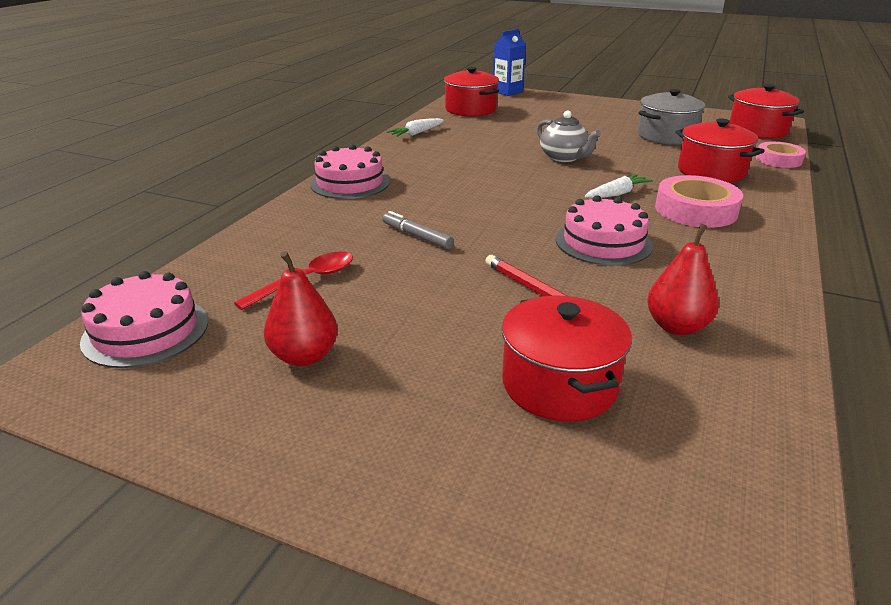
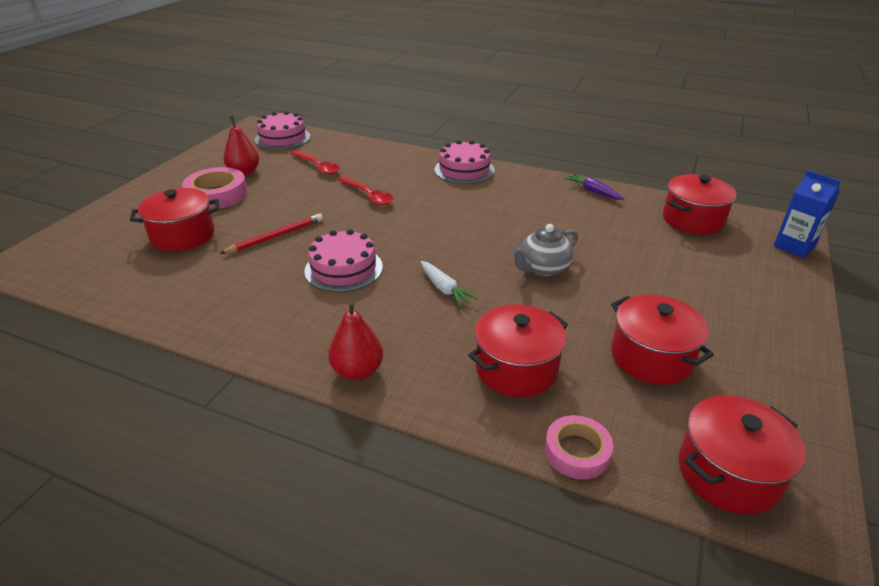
camera: 90 degrees right, 5 degrees up
(416, 133) = (593, 192): white carrot -> purple carrot
(416, 236) = (368, 196): grey marker -> red spoon
(666, 136) = (651, 357): grey pot -> red pot
(677, 327) = (215, 282): red pear -> red pear (357, 371)
(695, 210) = (402, 331): pink tape -> pink tape (217, 195)

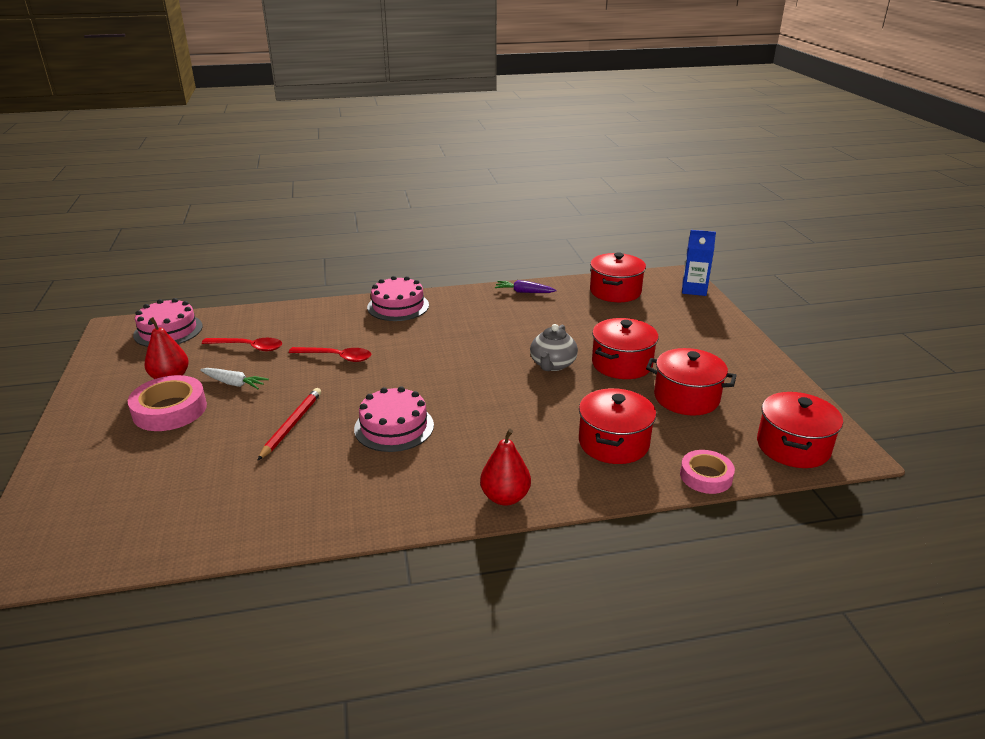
camera: 35 degrees left, 5 degrees down
(183, 235) = (187, 461): red pot -> red pot (622, 364)
(444, 289) = (498, 409): white carrot -> white carrot (234, 383)

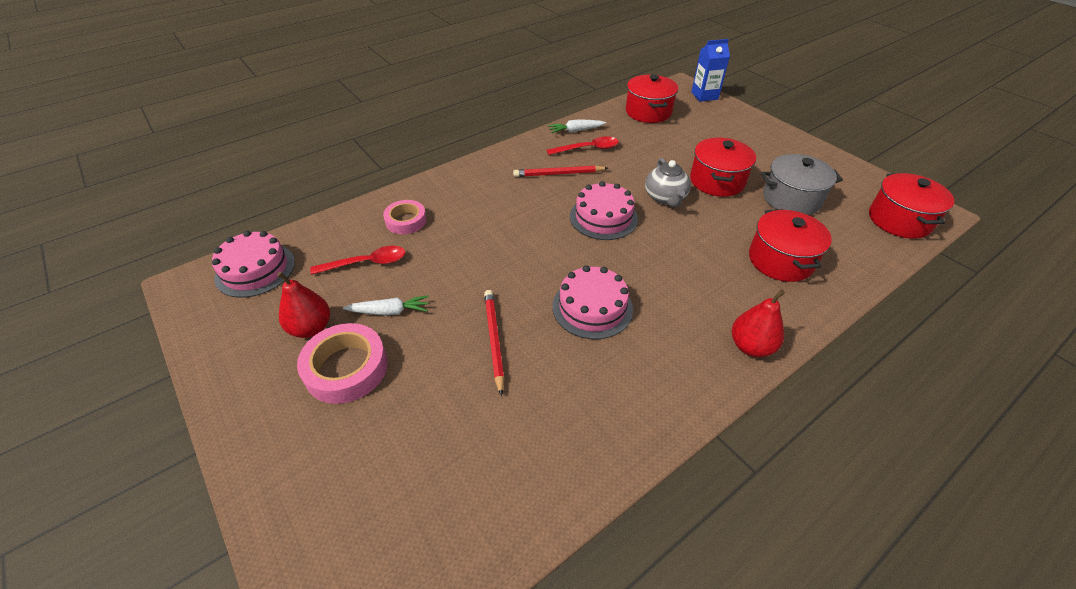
camera: 25 degrees left, 15 degrees up
(337, 357) = (469, 247): red spoon -> red spoon (588, 149)
(398, 306) = (477, 174): pink cake -> pink cake (603, 217)
(470, 322) = (558, 174): none -> red pencil
(524, 292) = (575, 131): purple carrot -> white carrot
(686, 398) = (791, 199): red pot -> grey pot
(706, 476) = (870, 268): pink tape -> pink tape (406, 221)

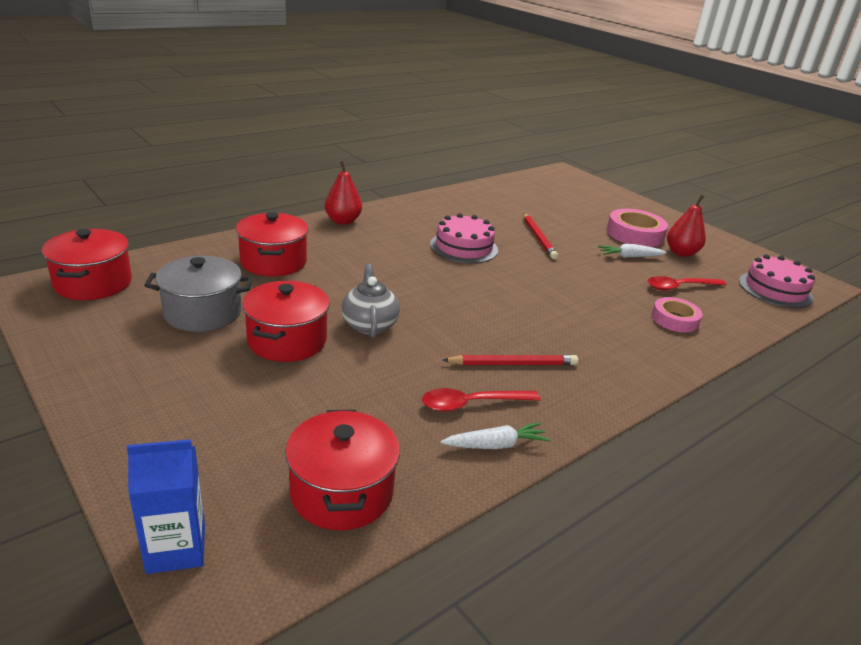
camera: 175 degrees right, 15 degrees down
(603, 217) = (451, 308): pink cake -> none

